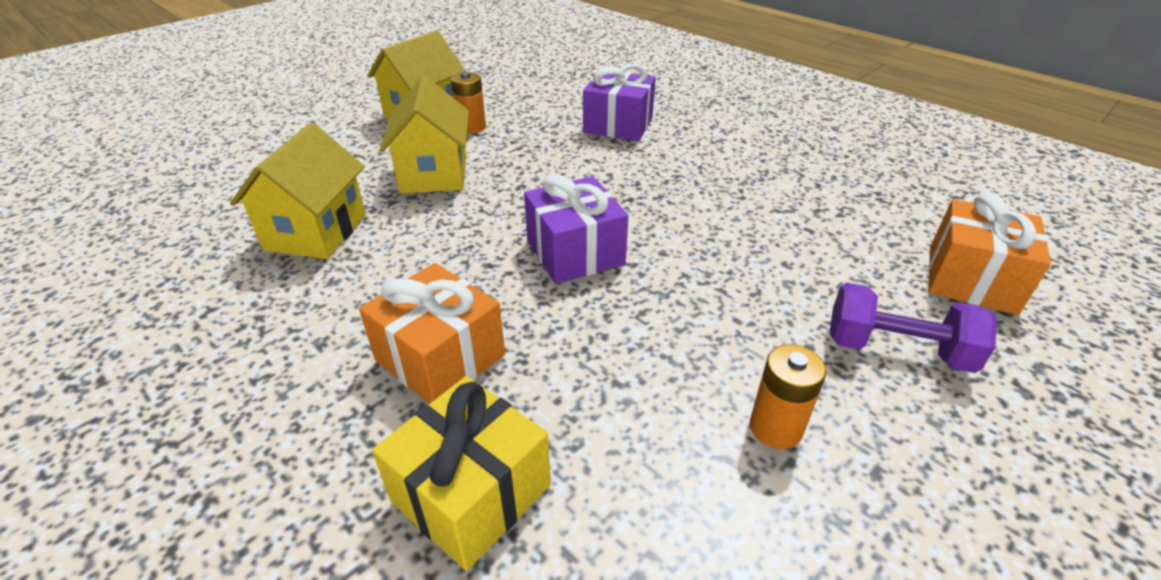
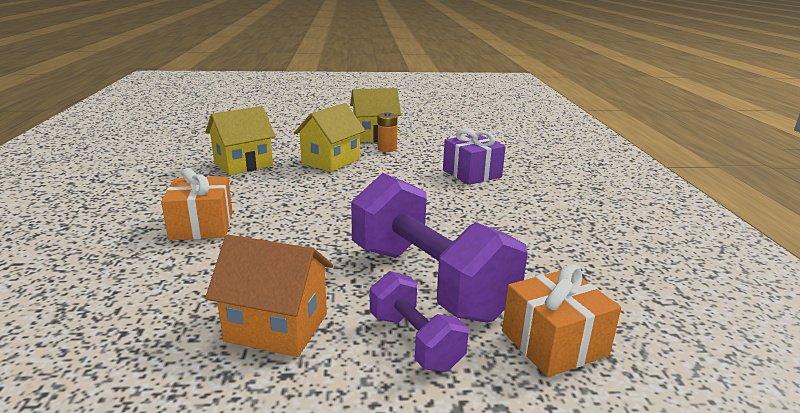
camera: 40 degrees right, 15 degrees down
(471, 493) = (127, 272): yellow gift -> none
(575, 252) = (331, 216): purple gift -> none
(775, 428) = (276, 327): orange battery -> orange house
(798, 277) = (429, 281): none -> purple dumbbell

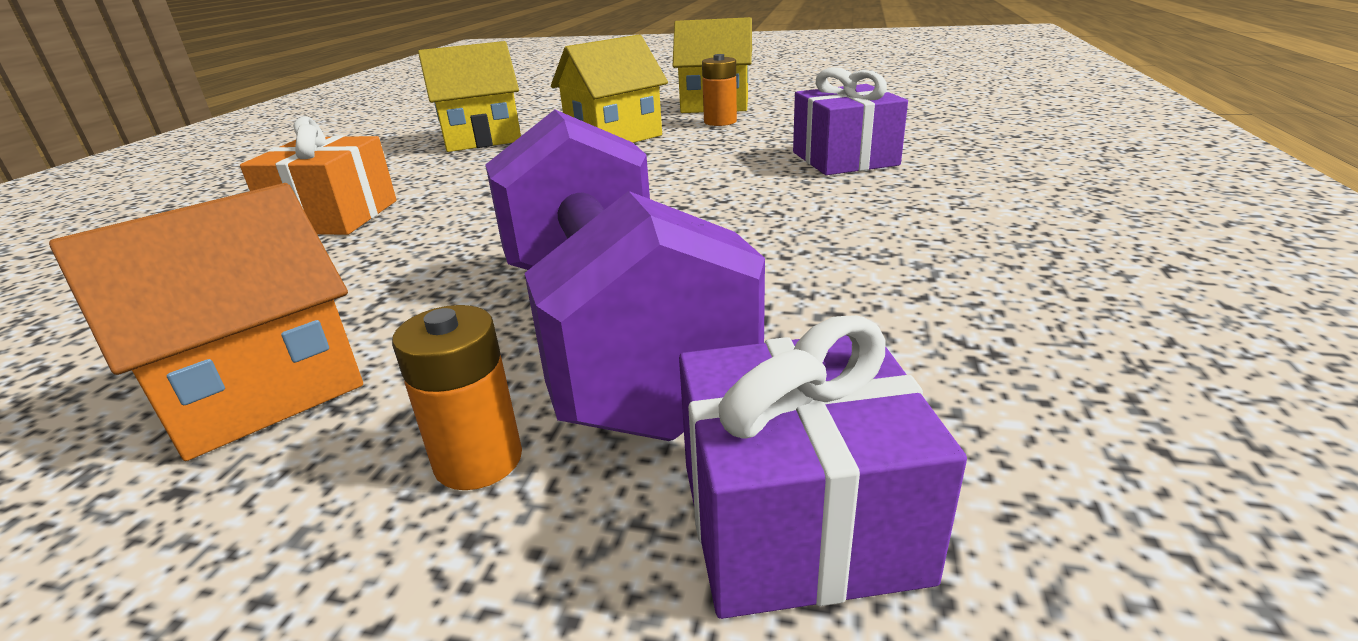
camera: 20 degrees right, 5 degrees up
(276, 327) = (261, 392): orange house -> orange house turned 75 degrees counterclockwise
(415, 341) = (478, 460): purple dumbbell -> orange battery
(554, 343) = (799, 520): orange gift -> purple gift

